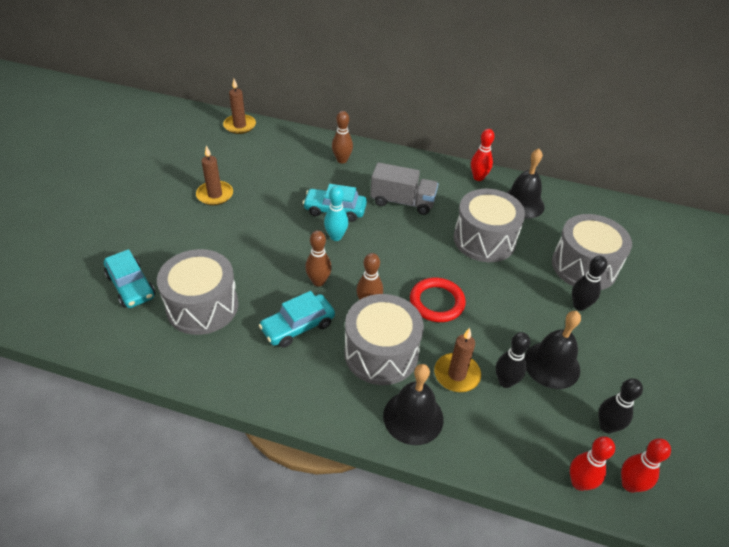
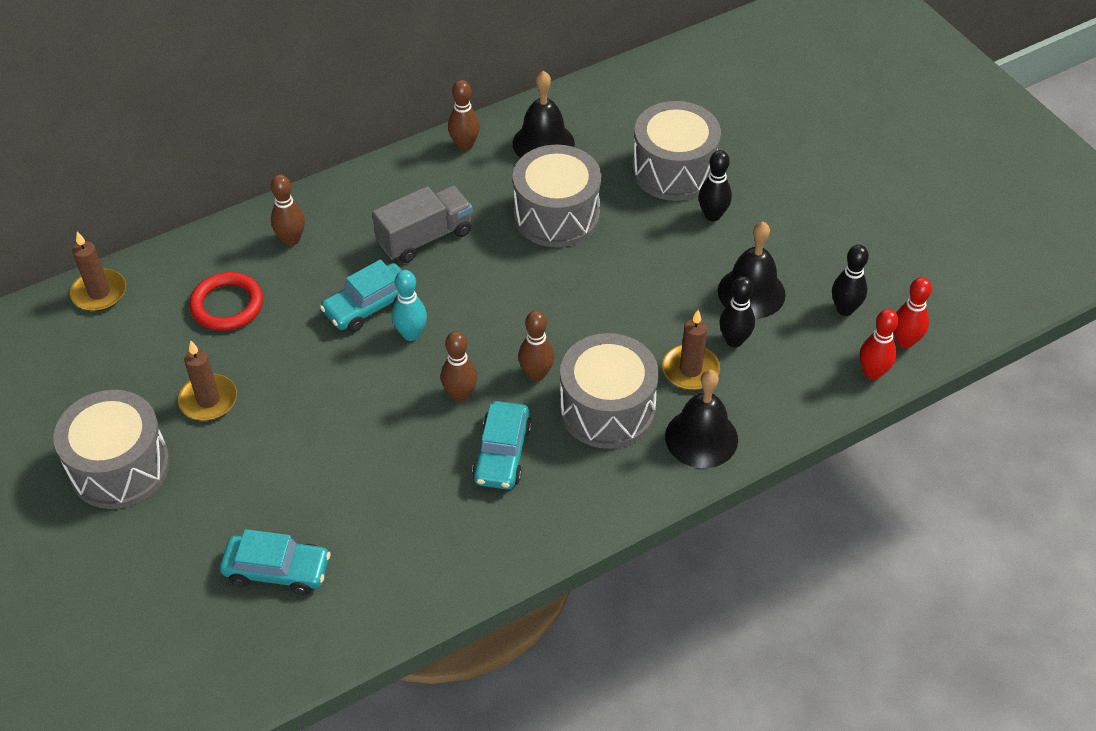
camera: 45 degrees left, 5 degrees up
(202, 306) = (383, 520): grey drum -> grey drum (120, 467)
(437, 302) = (593, 318): red ring -> red ring (227, 305)
(478, 177) = (465, 145): red bowling pin -> brown bowling pin

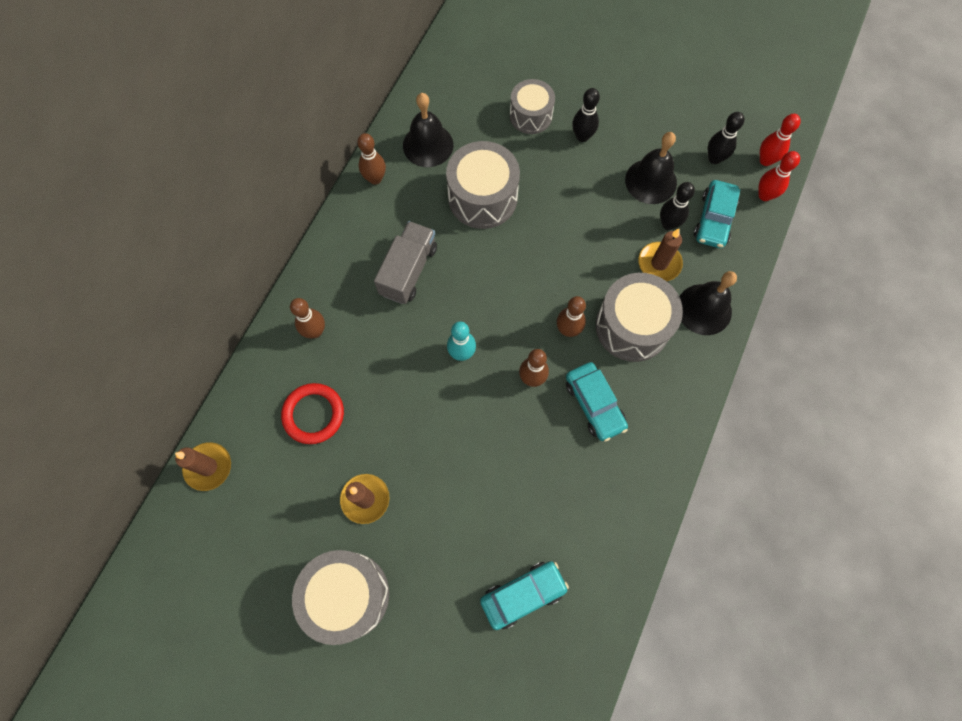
camera: 35 degrees left, 20 degrees up
(368, 306) = (414, 349): turquoise car -> turquoise car (714, 219)
(674, 170) = (530, 116): grey drum -> grey drum, size x0.64

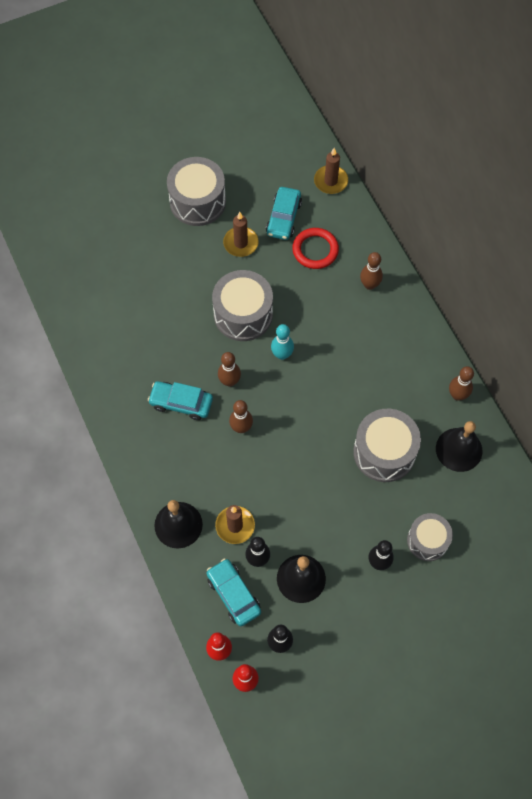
camera: 130 degrees right, 5 degrees down
(408, 270) = (367, 365): grey truck -> none
(523, 594) = (117, 282): turquoise car -> turquoise car (283, 218)
(632, 326) = (208, 468): grey drum -> grey drum (243, 314)

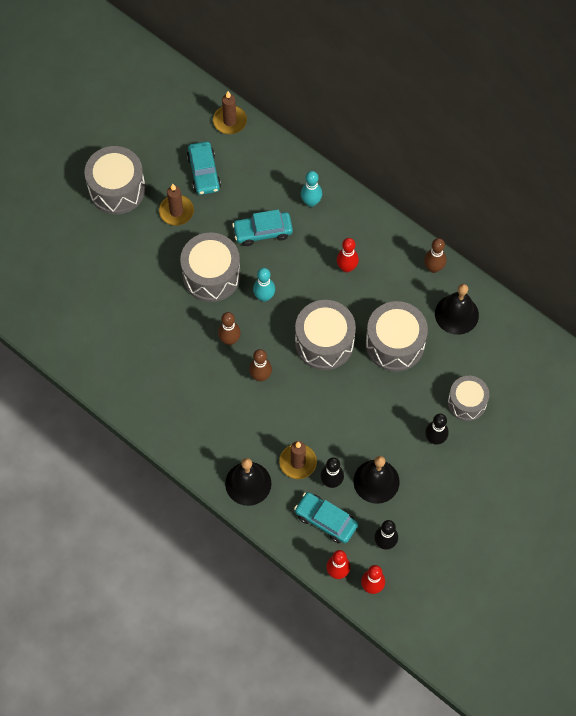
camera: 25 degrees left, 0 degrees up
(181, 403) = (196, 377): turquoise car -> turquoise car (263, 232)
(315, 250) = (247, 190): red ring -> none
(317, 422) = (324, 342): none -> grey drum
(369, 285) = (311, 202): brown bowling pin -> turquoise bowling pin
(373, 360) = (347, 267): none -> red bowling pin

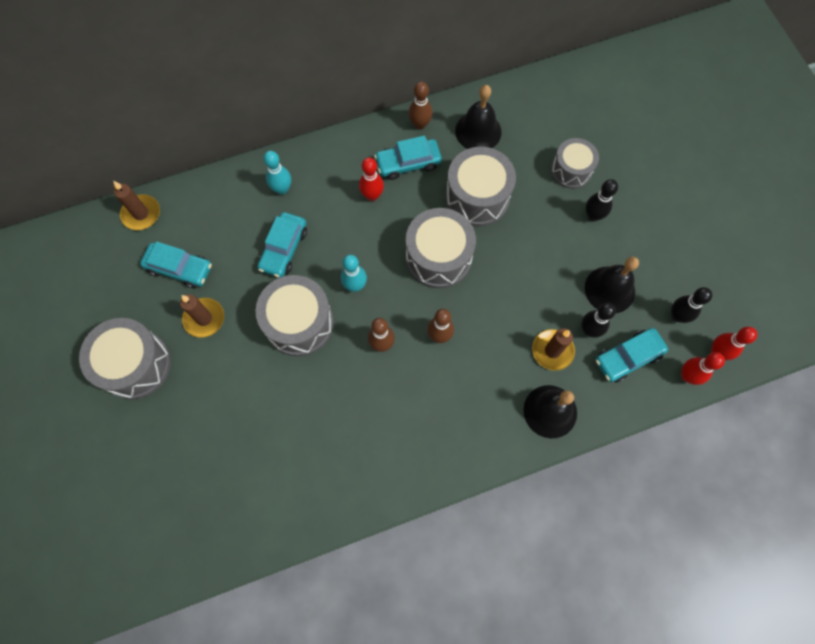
camera: 60 degrees left, 5 degrees up
(392, 278) = (408, 163): none -> turquoise car

